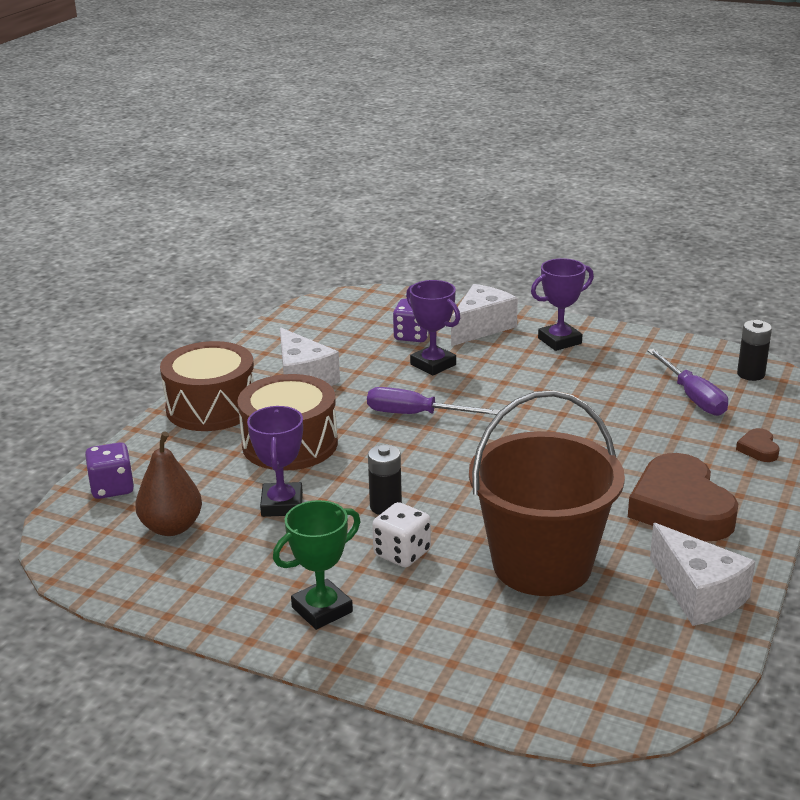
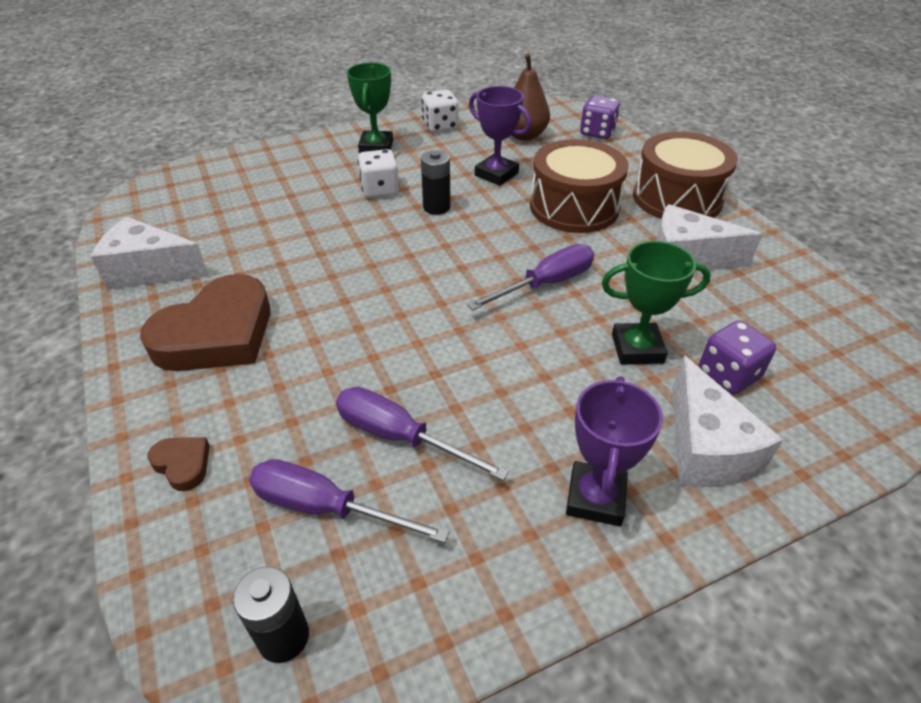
camera: 130 degrees right, 15 degrees up
(212, 594) = (440, 126): none -> white dice
(433, 365) = (637, 348): purple trophy -> green trophy
(542, 564) = (283, 230): brown bucket -> none
(622, 400) = (399, 437): none -> purple screwdriver
(681, 507) = (217, 334): brown heart -> brown heart turned 105 degrees clockwise

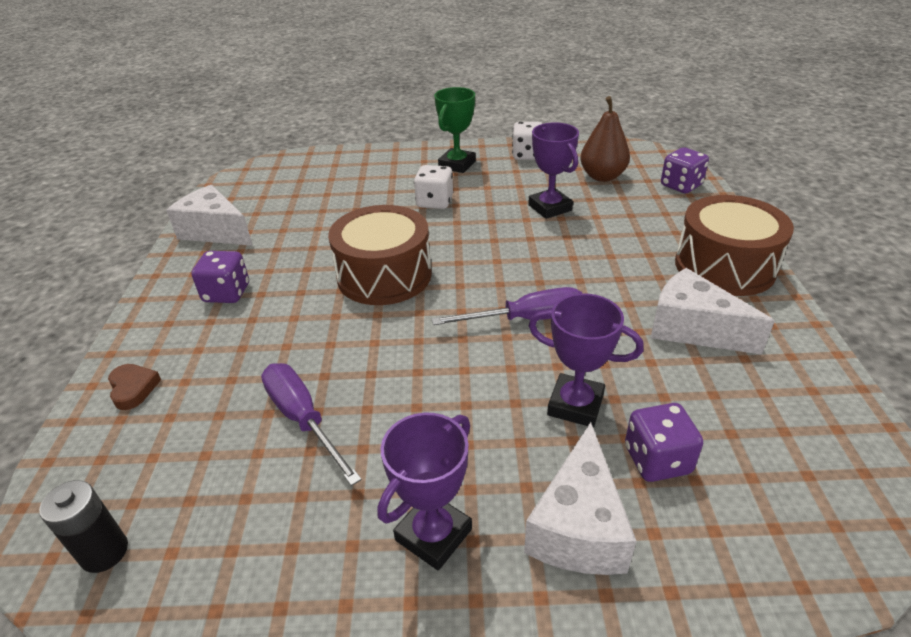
camera: 25 degrees right, 5 degrees down
(217, 334) = (227, 293): brown heart -> purple dice
(326, 507) = (206, 459): purple screwdriver -> none
(436, 207) = (473, 227): black battery -> none
(574, 207) = (606, 253): brown drum -> brown drum (384, 275)
(637, 348) = (575, 405): green trophy -> purple trophy

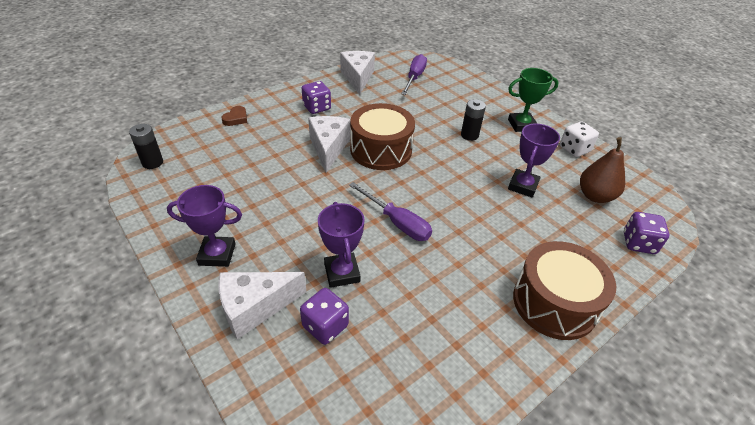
camera: 50 degrees right, 5 degrees up
(303, 419) = (255, 177): purple screwdriver -> purple screwdriver (414, 77)
(434, 202) = (469, 135): white dice -> black battery
(692, 329) = (461, 306): white cheese -> white cheese (328, 148)

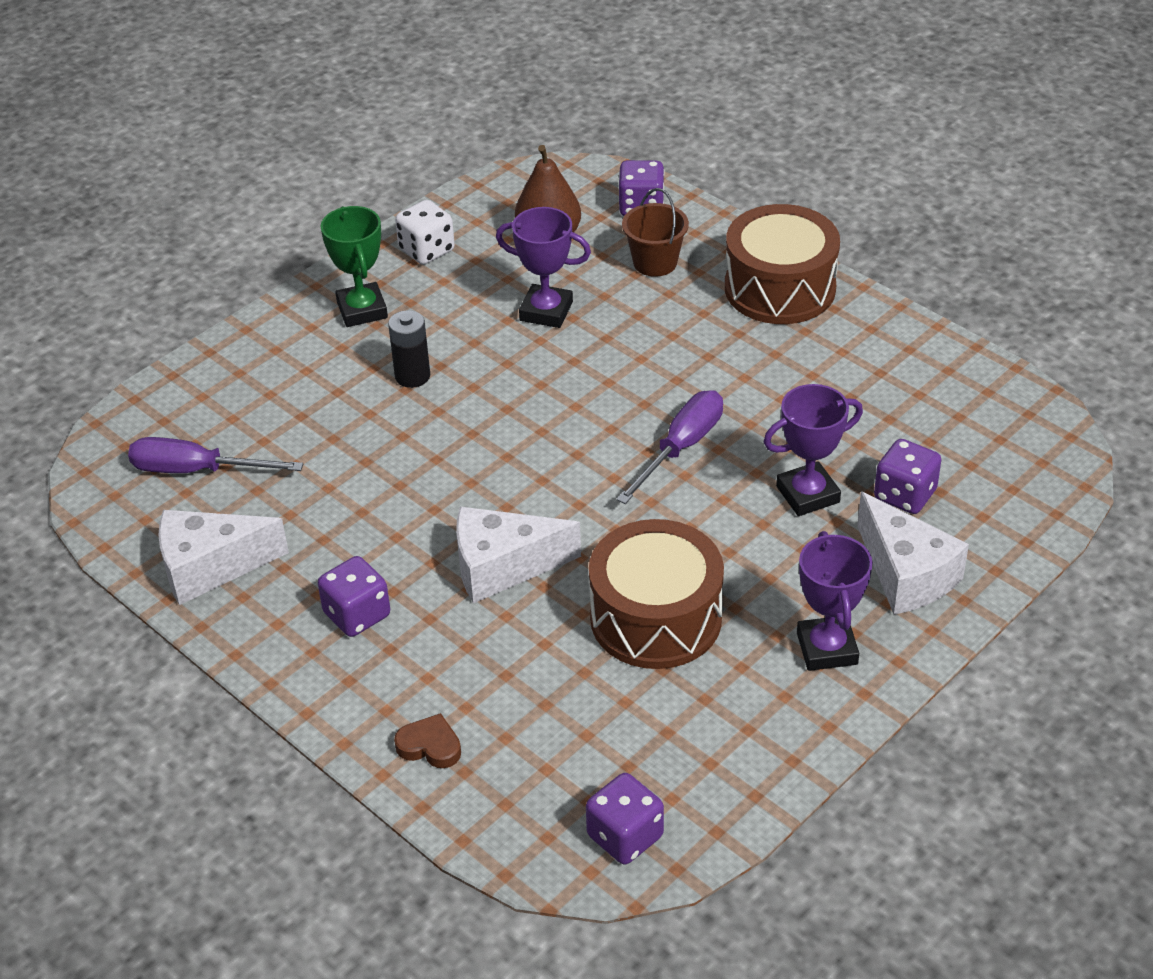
camera: 95 degrees left, 0 degrees up
(152, 163) = (625, 836): black battery -> purple dice
(381, 150) = (490, 491): brown drum -> brown drum (656, 618)
(576, 240) = (655, 262): none -> brown bucket

